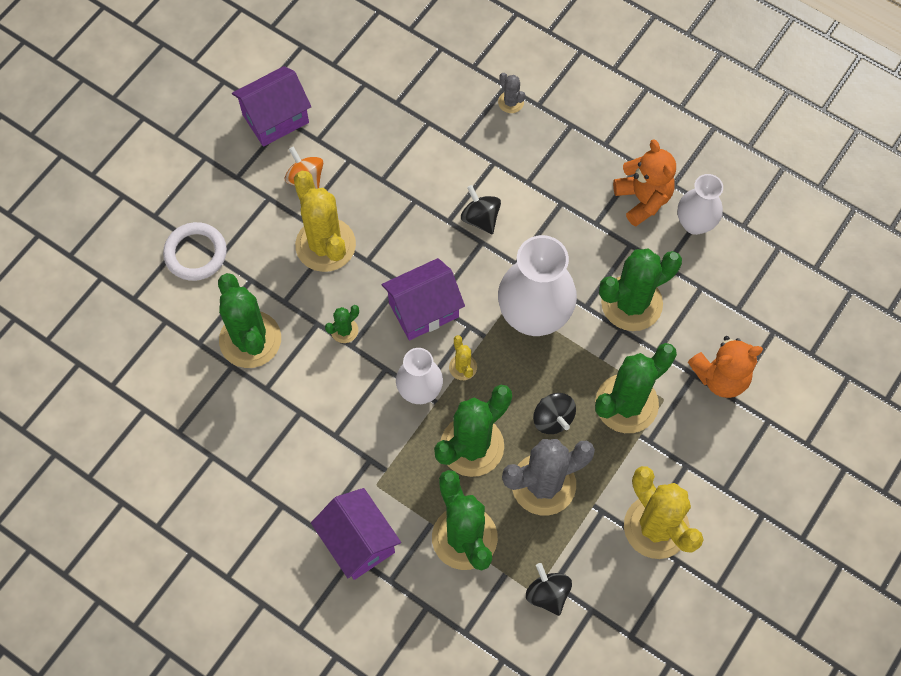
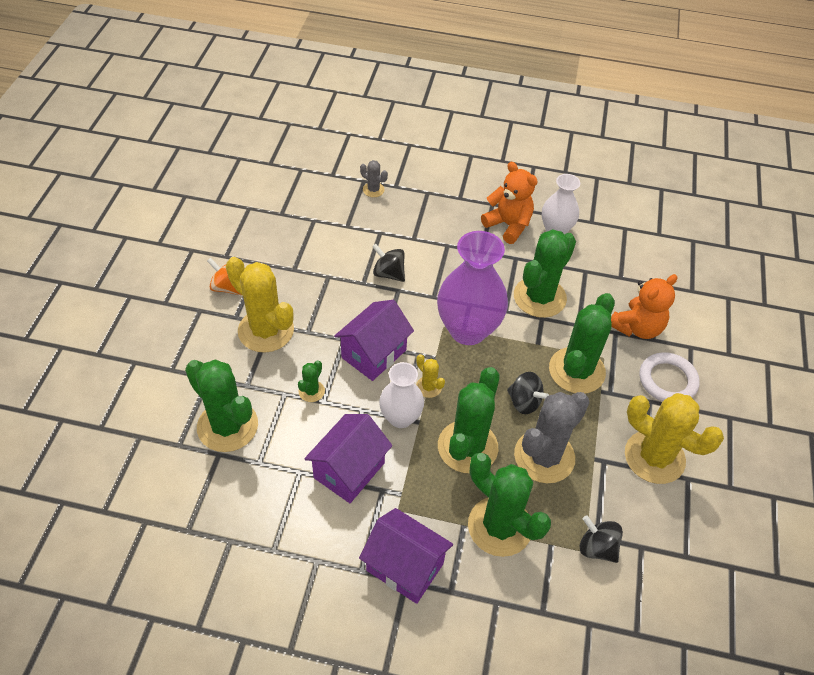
camera: 25 degrees left, 15 degrees down
(195, 253) = (148, 372): white ring -> white ring (667, 380)
(275, 119) = (183, 251): purple house -> purple house (349, 470)
(534, 316) = (468, 330): white vase -> purple vase

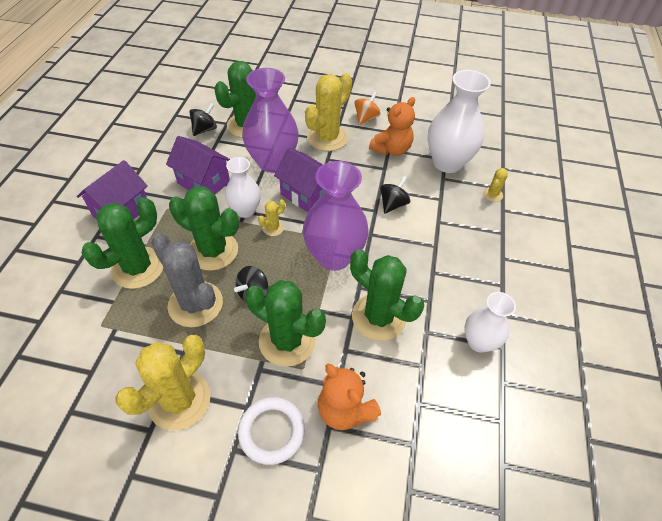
camera: 90 degrees right, 0 degrees up
(311, 391) = (272, 162): green cactus -> purple vase
(321, 218) = (447, 163): none -> white vase
(373, 190) = (492, 194): grey cactus -> yellow cactus
(508, 225) = (474, 297): orange teddy bear -> orange teddy bear (391, 149)
(597, 547) = (100, 335): black spinning top -> black spinning top (205, 129)

